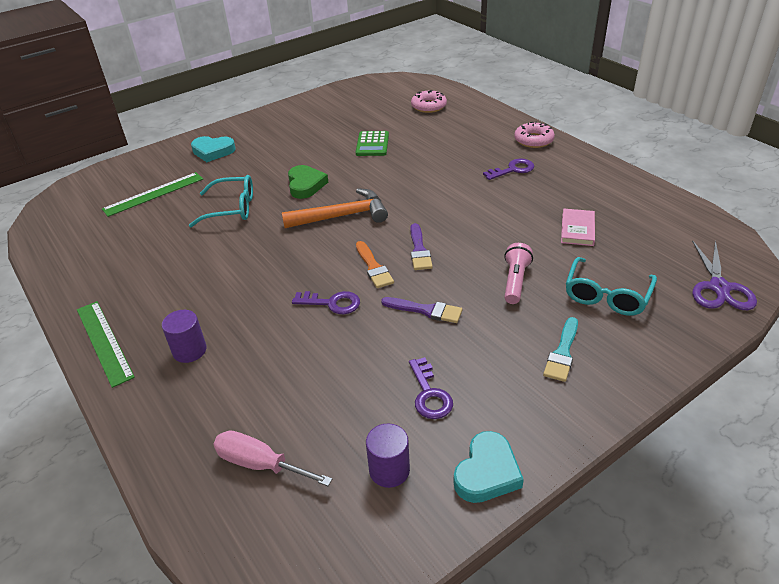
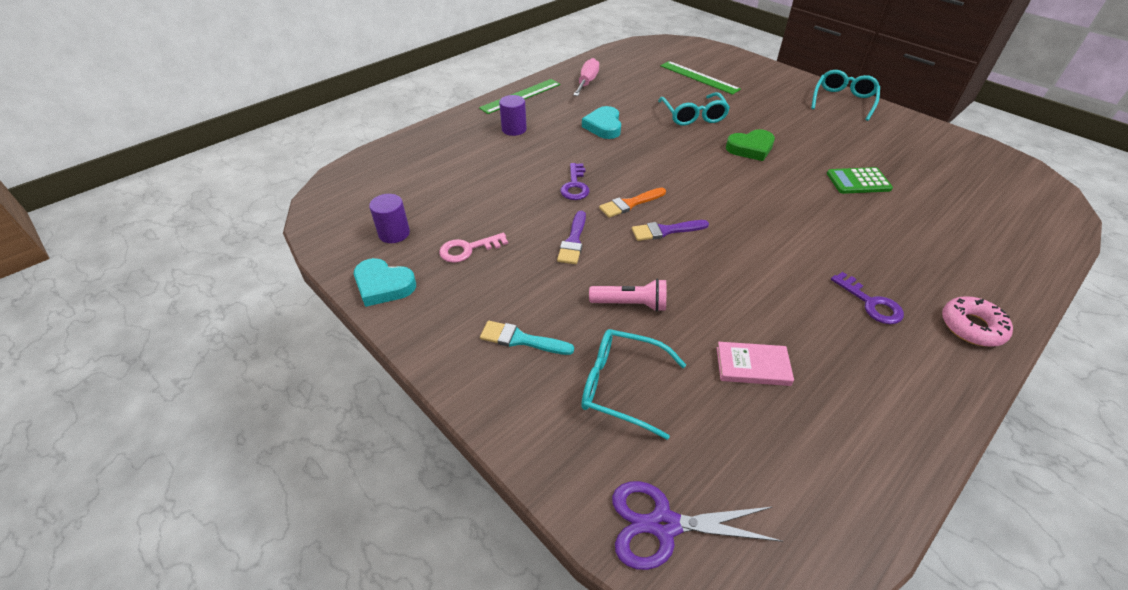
camera: 80 degrees right, 5 degrees up
(213, 151) = (781, 91): turquoise heart -> turquoise heart (603, 126)
(249, 125) = (843, 101): none -> turquoise glasses
(260, 464) = (408, 175): pink screwdriver -> pink screwdriver (587, 82)
(342, 216) = (706, 176): orange hammer -> none
(428, 106) = (992, 218): pink donut -> none
(429, 394) = (468, 249): purple key -> pink key

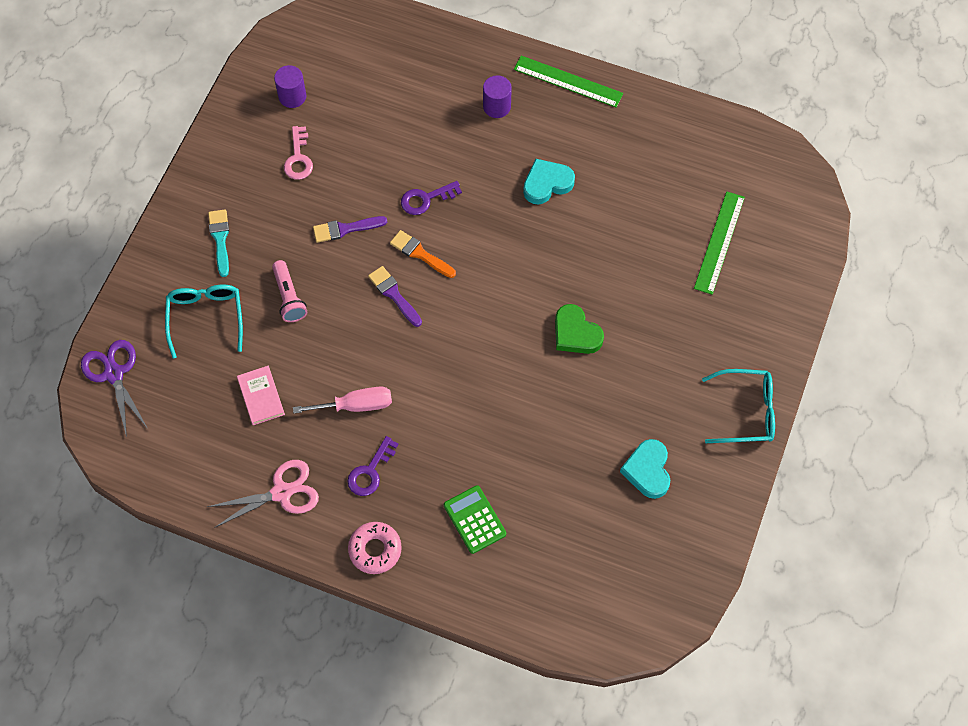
camera: 65 degrees right, 20 degrees up
(383, 285) = (232, 124): turquoise heart -> turquoise heart (647, 470)
(468, 249) = (298, 158): pink key -> pink key turned 135 degrees counterclockwise
(587, 82) = (637, 131): pink screwdriver -> pink screwdriver (356, 405)
(693, 116) = (617, 261): turquoise glasses -> none
(858, 181) = (562, 445): green calculator -> green calculator (474, 519)
(891, 386) = (282, 492): none -> pink scissors

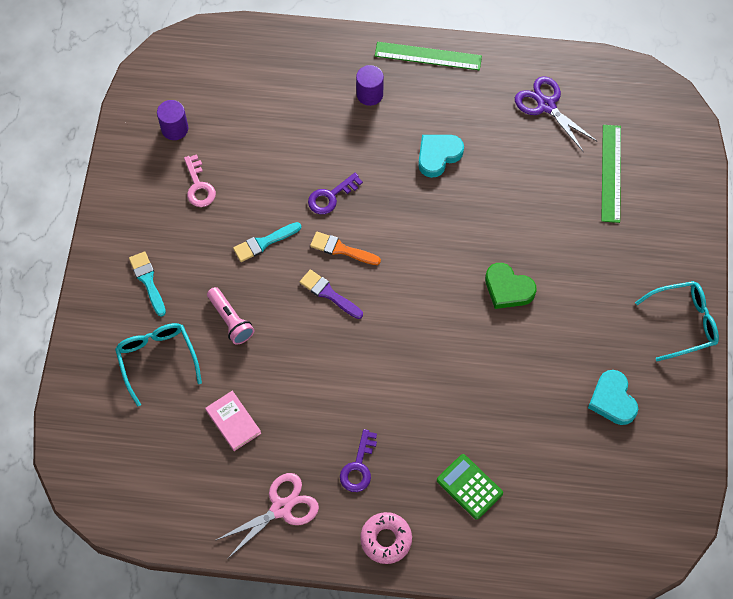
camera: 15 degrees left, 0 degrees up
(114, 374) = (85, 435): purple scissors -> purple scissors (546, 105)
(345, 229) = (264, 243): purple brush -> turquoise brush
(356, 405) = (325, 407): pink screwdriver -> none

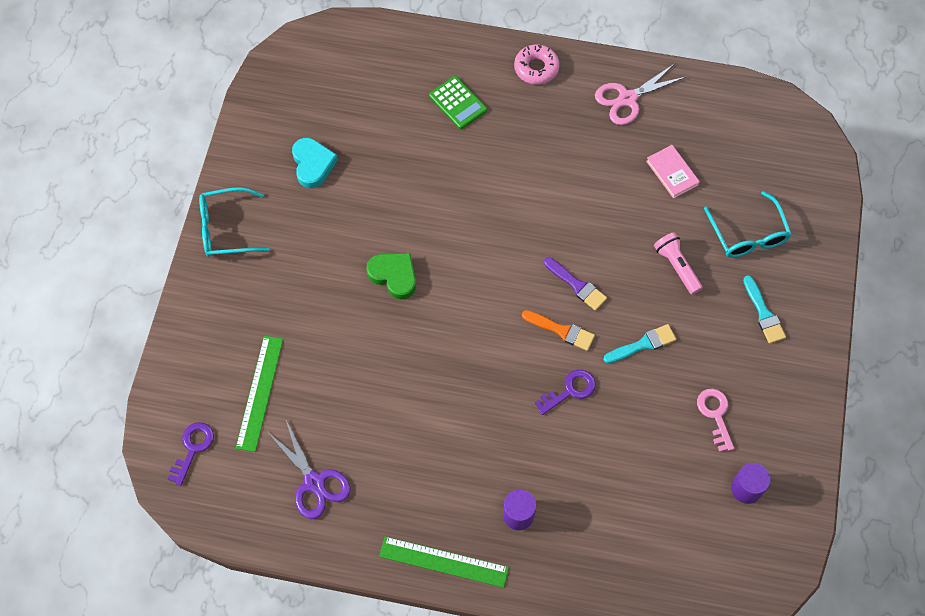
camera: 175 degrees left, 0 degrees up
(358, 466) = (556, 126): purple key -> purple key (193, 448)
(438, 156) = (447, 429): turquoise heart -> none

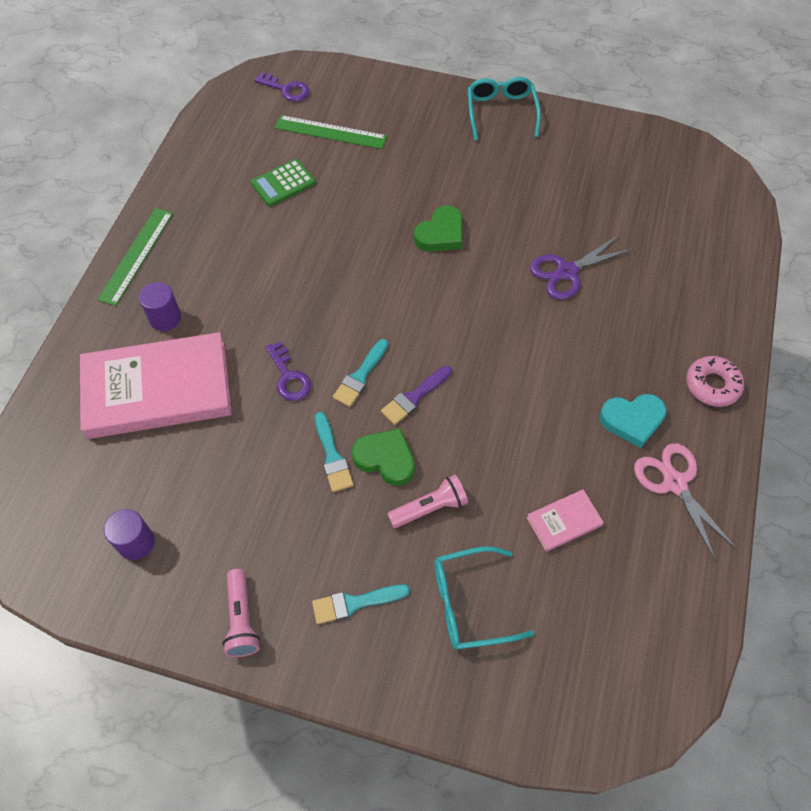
camera: 95 degrees right, 5 degrees down
(313, 164) = (573, 176): turquoise heart -> turquoise heart (632, 420)
(314, 482) = (236, 166): purple scissors -> purple scissors (566, 272)
(458, 103) = (656, 302): green calculator -> green calculator (283, 183)
(561, 330) = (360, 376): orange brush -> turquoise brush
(598, 504) = (158, 390): none -> pink book
(639, 303) = (385, 459): none -> green heart
(715, 415) = (232, 522): pink key -> none
(792, 393) = (242, 619): none -> pink flashlight

